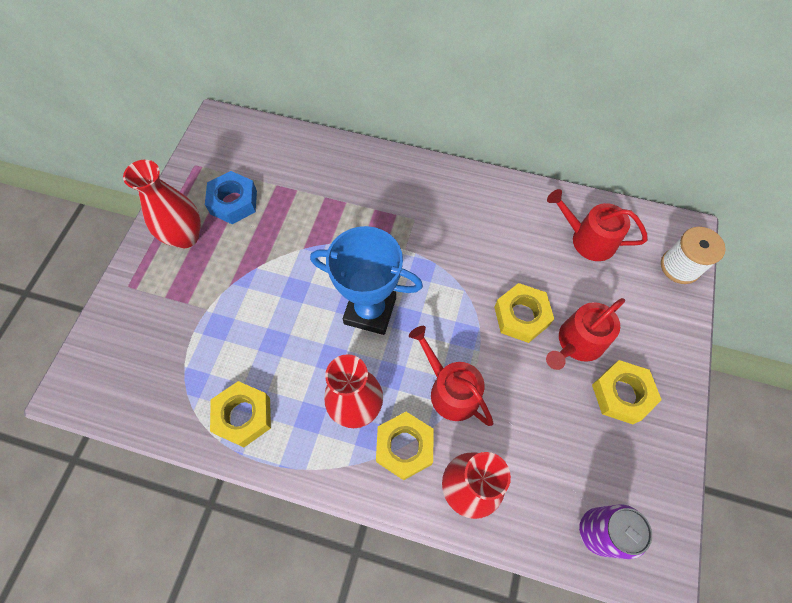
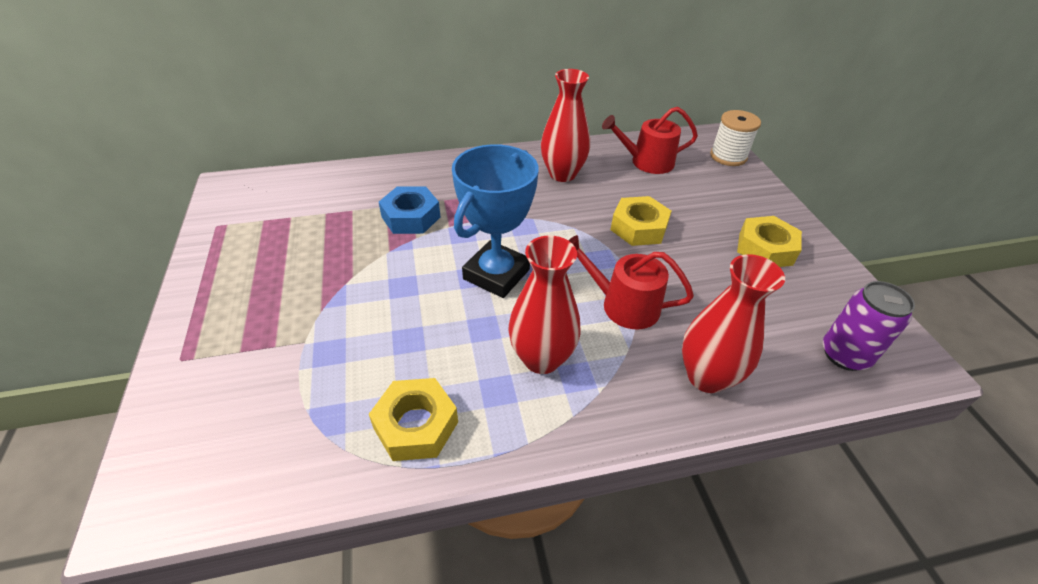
camera: 30 degrees left, 20 degrees down
(185, 237) = (238, 287): red vase -> red vase (562, 174)
(233, 202) = (283, 240): blue nut -> blue nut (411, 217)
(370, 310) = (496, 274): blue trophy -> blue trophy turned 45 degrees counterclockwise
(404, 447) = (618, 371): yellow nut -> none
(577, 343) = (700, 228): red watering can -> none

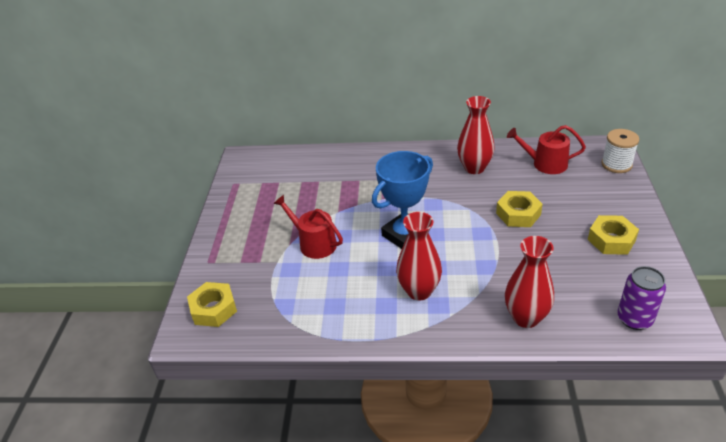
camera: 20 degrees right, 5 degrees down
(411, 217) = (357, 190): blue nut -> none
(416, 425) = (333, 316): yellow nut -> yellow nut (213, 309)
(623, 305) = (486, 265): red watering can -> red watering can (314, 243)

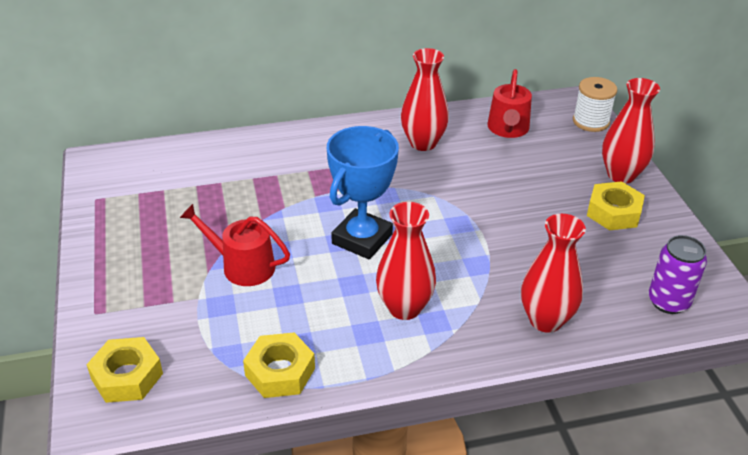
camera: 20 degrees left, 0 degrees up
(518, 214) = (495, 194): yellow nut -> yellow nut (280, 372)
(545, 164) = (508, 129): red watering can -> red watering can turned 75 degrees counterclockwise
(628, 210) = (621, 175): none -> red vase

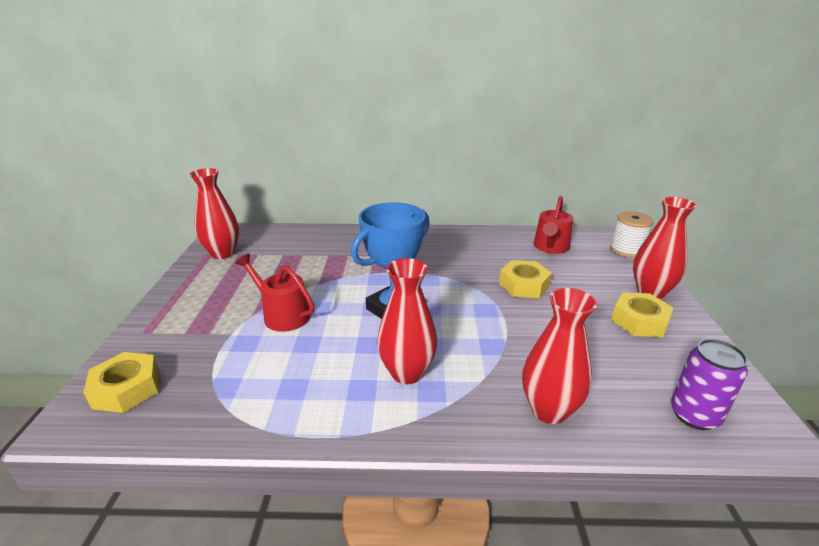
camera: 15 degrees right, 10 degrees down
(280, 372) = (260, 411): yellow nut -> yellow nut (523, 285)
(423, 143) = (475, 248): red vase -> red vase (223, 253)

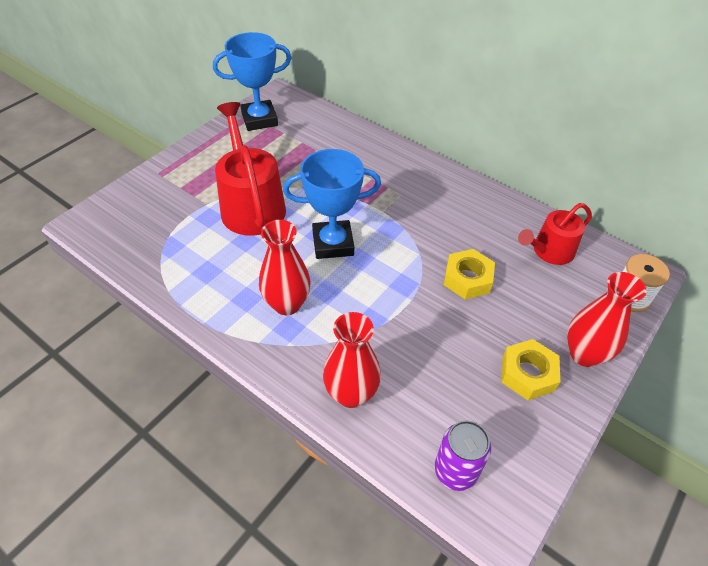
camera: 35 degrees right, 20 degrees up
(127, 389) = (120, 216): yellow nut -> none
(223, 253) = (259, 119): red vase -> blue trophy
(282, 315) = (251, 205): red watering can -> red watering can, size x1.64

